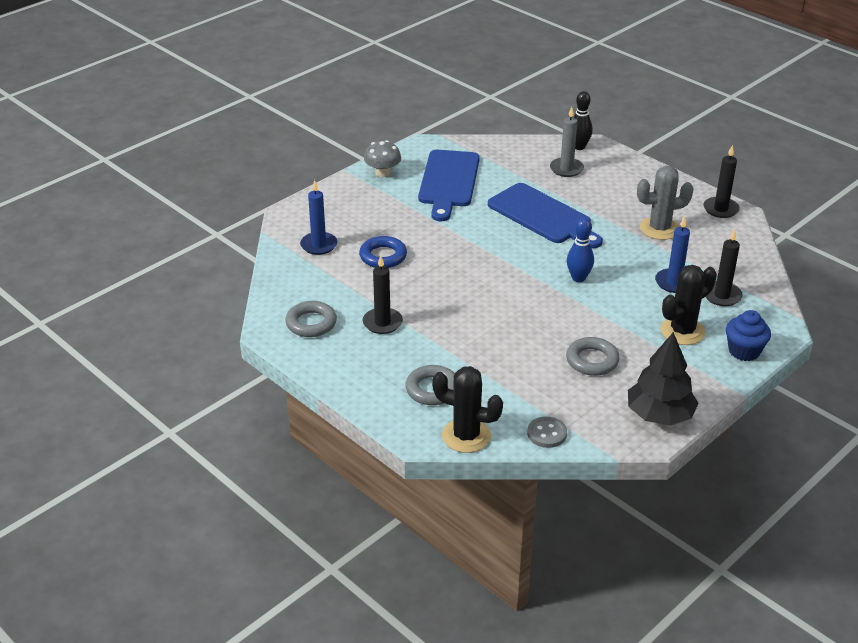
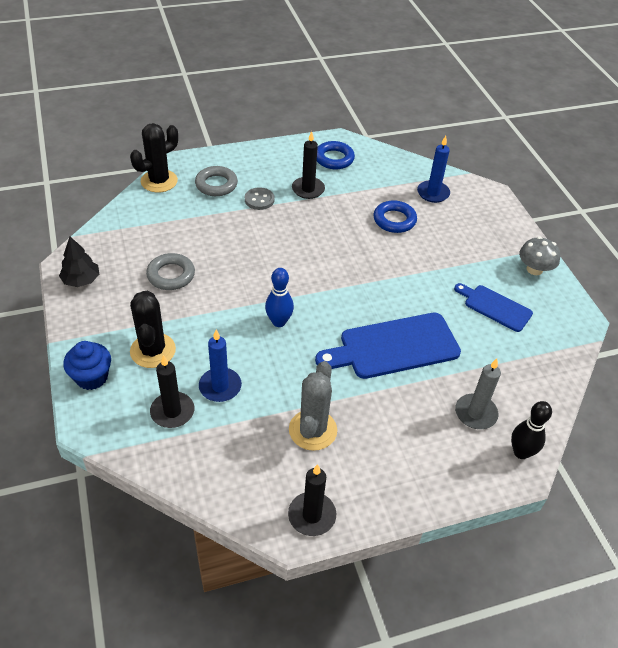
camera: 115 degrees right, 10 degrees up
(311, 323) = (334, 159): grey ring -> blue ring
(448, 182) = (495, 307): blue cutting board -> blue cutting board, size x0.59
(547, 433) = (124, 216): grey button -> grey button (259, 200)
(659, 415) = (81, 280): black tree -> black tree, size x0.64

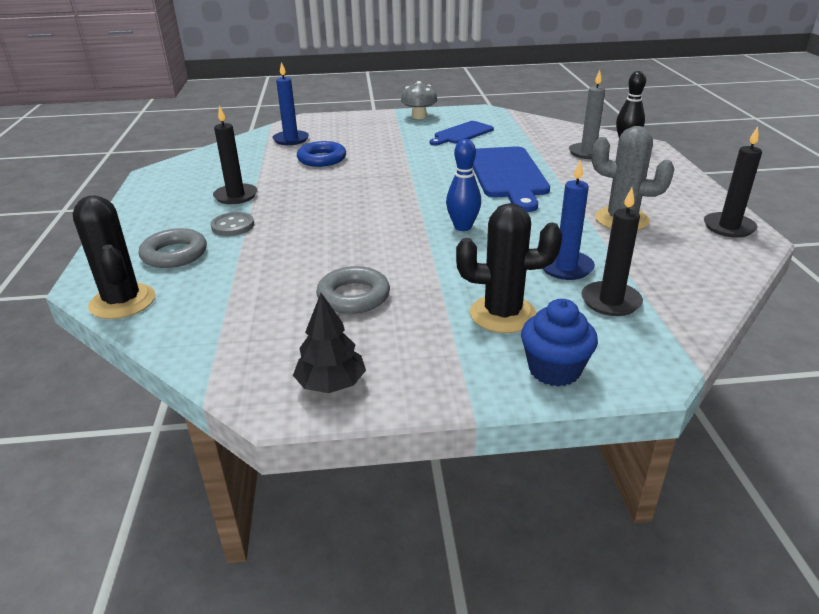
camera: 75 degrees left, 15 degrees down
(334, 159) = (189, 178): blue ring -> none

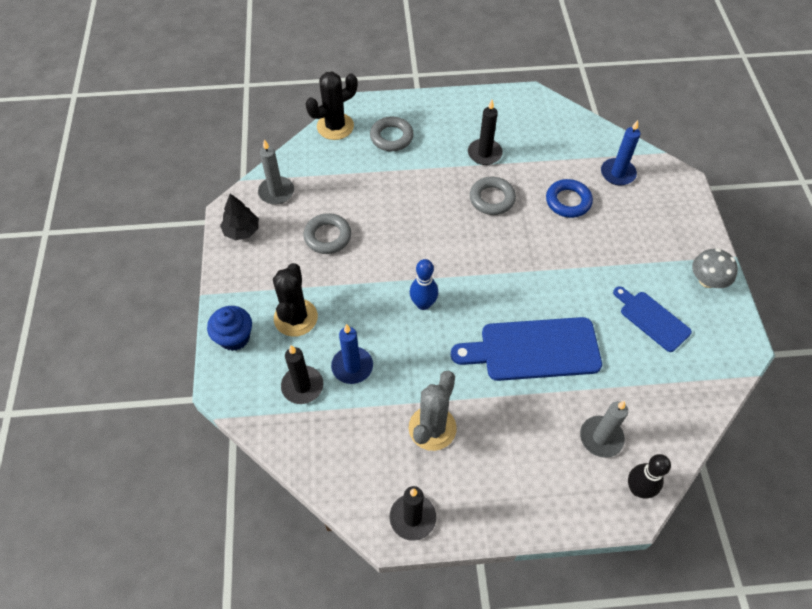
camera: 90 degrees right, 25 degrees up
(233, 226) = (431, 160): grey button -> none
(249, 352) = (276, 192): none -> grey candle
(309, 192) = (492, 199): none -> grey ring

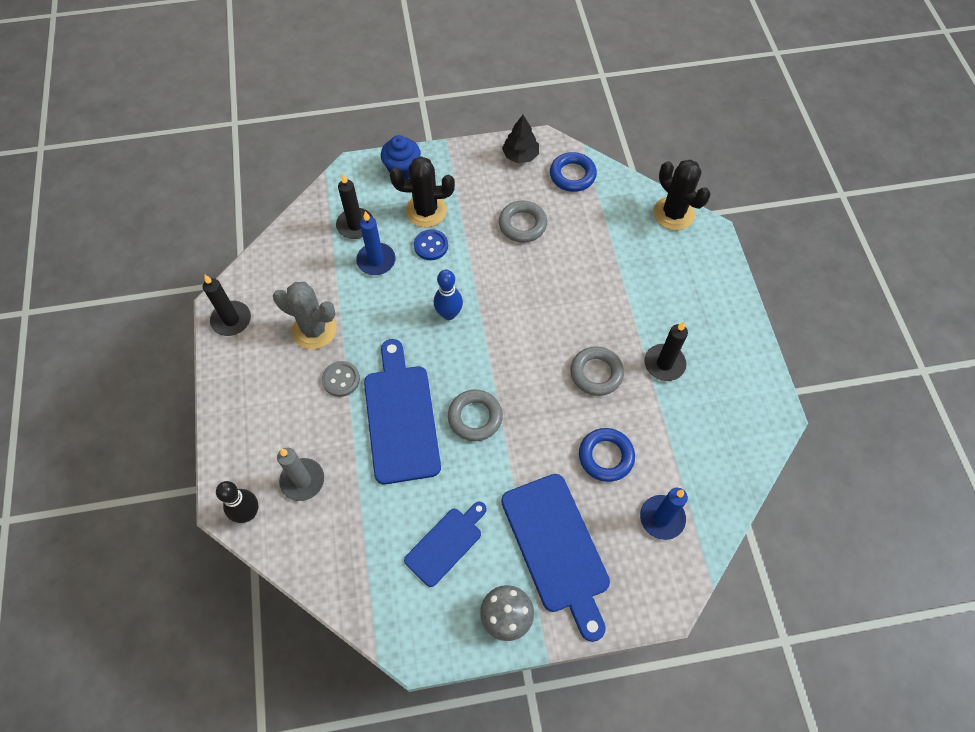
camera: 85 degrees right, 5 degrees up
(276, 192) = (572, 175): grey candle -> blue ring
(341, 315) = (431, 246): none -> blue button
(391, 137) = (669, 268): grey ring -> grey ring (475, 417)
(492, 402) = (341, 379): none -> grey button
(648, 241) = (557, 548): none -> blue cutting board

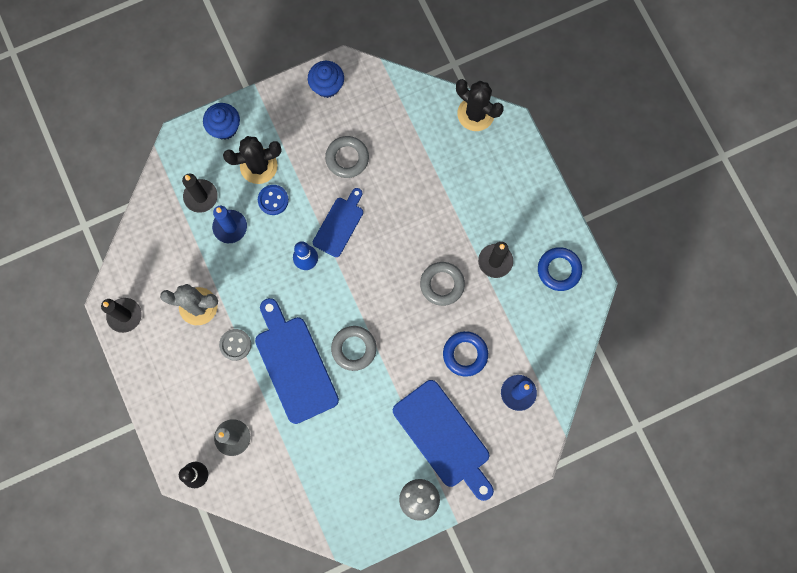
camera: 15 degrees left, 15 degrees up
(446, 544) = (359, 457): blue cutting board -> blue cutting board (339, 224)
(520, 155) = (327, 86): black tree -> blue cupcake
(572, 175) = (379, 95): blue ring -> blue ring (559, 270)

